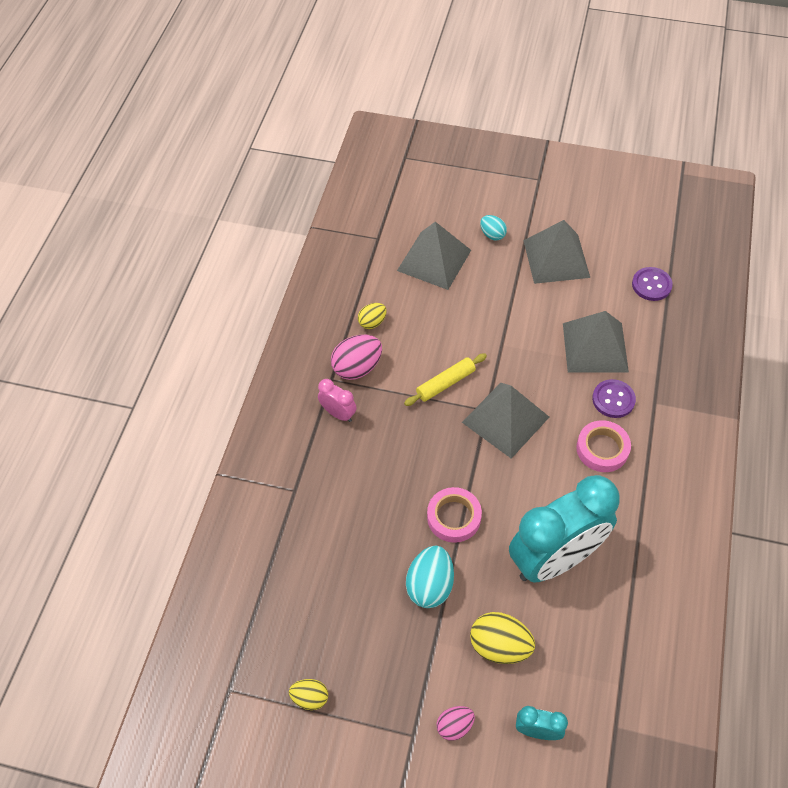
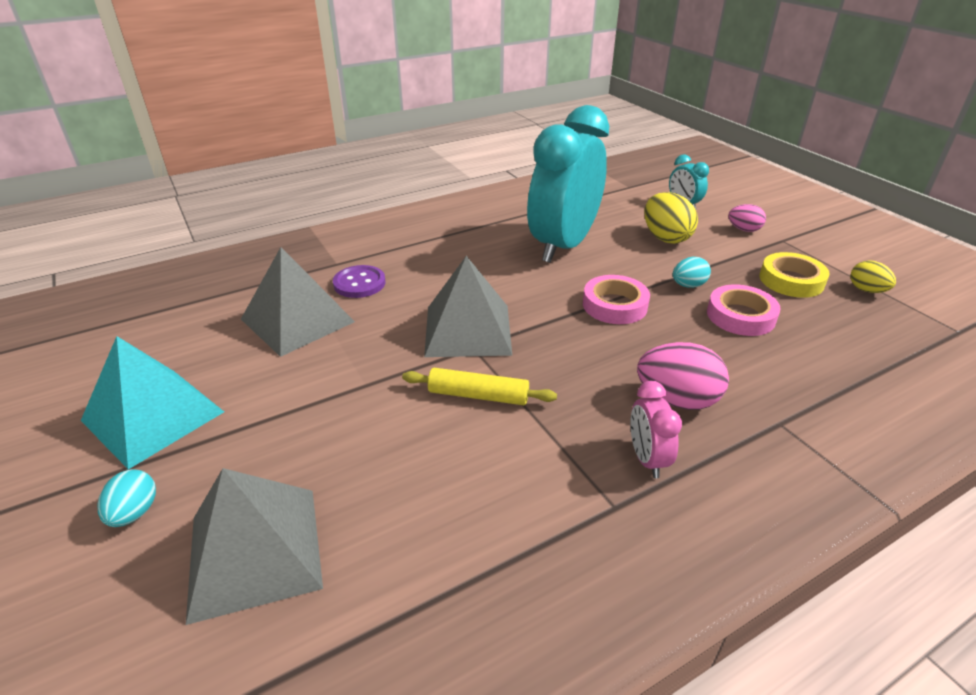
camera: 135 degrees left, 20 degrees down
(357, 368) = (562, 492): pink egg -> pink egg (676, 400)
(368, 662) = (791, 280): none -> yellow tape
(372, 322) = (467, 536): yellow egg -> none
(430, 585) = (688, 285): turquoise egg -> turquoise egg, size x0.59
(555, 559) = (563, 246): turquoise clock -> turquoise clock turned 75 degrees counterclockwise
(556, 258) = (153, 416): grey pyramid -> turquoise pyramid
(602, 449) = (426, 267): pink tape -> pink tape (740, 316)
(651, 285) = (154, 324): purple button -> none

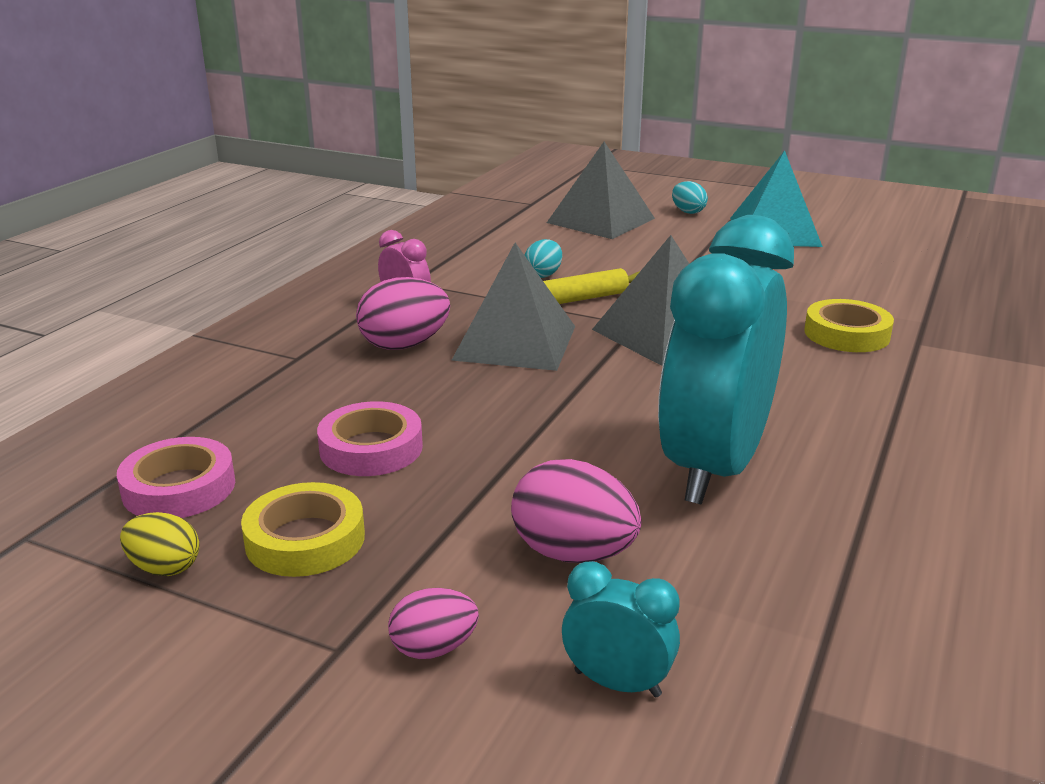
camera: 145 degrees right, 10 degrees down
(297, 320) = (822, 293): grey pyramid -> grey pyramid (515, 342)
(359, 283) = (846, 334): purple button -> yellow tape
(563, 246) = (714, 467): turquoise clock -> turquoise clock turned 150 degrees counterclockwise
(614, 305) = (543, 407): pink tape -> pink tape (179, 488)
(665, 238) = (573, 553): yellow egg -> pink egg
(688, 285) = (468, 468): turquoise egg -> turquoise egg (543, 275)

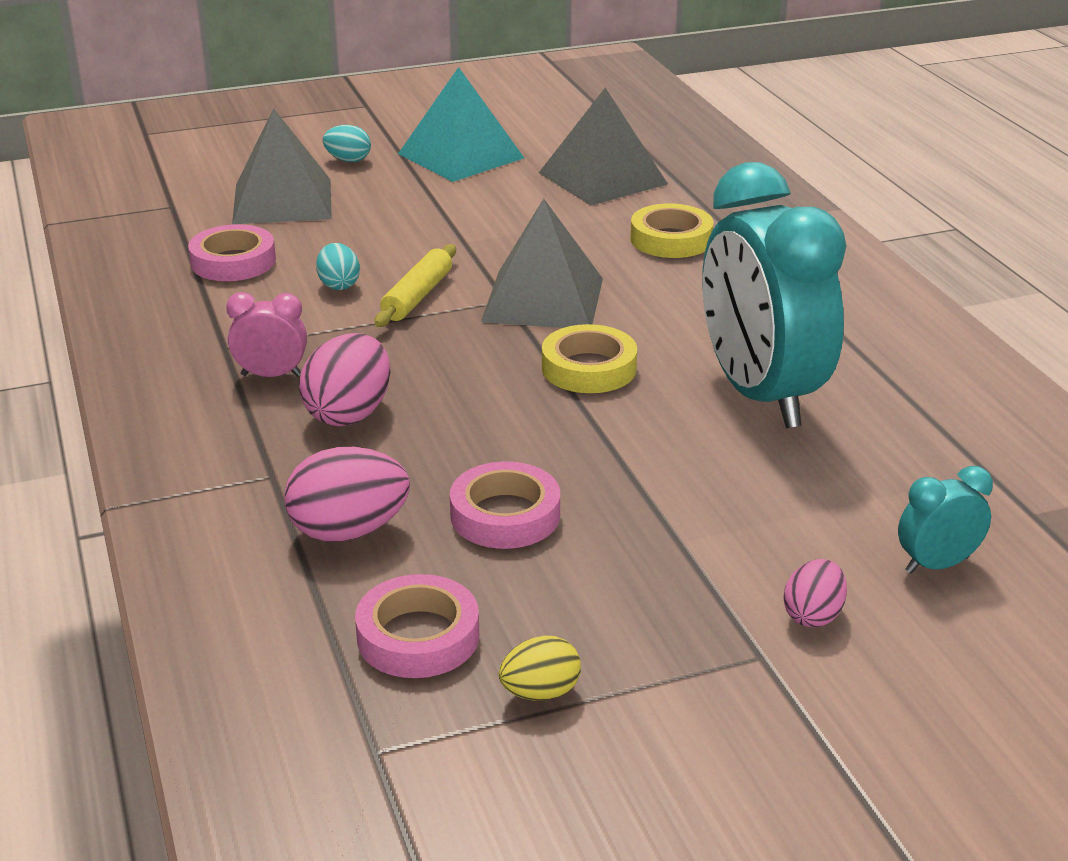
camera: 45 degrees left, 5 degrees up
(305, 539) = (597, 607): yellow tape -> yellow tape (589, 368)
(507, 241) = (233, 261): none -> pink tape
(515, 342) = (441, 364): grey pyramid -> grey pyramid (603, 178)
(573, 553) = (781, 505): pink egg -> pink egg (349, 531)

